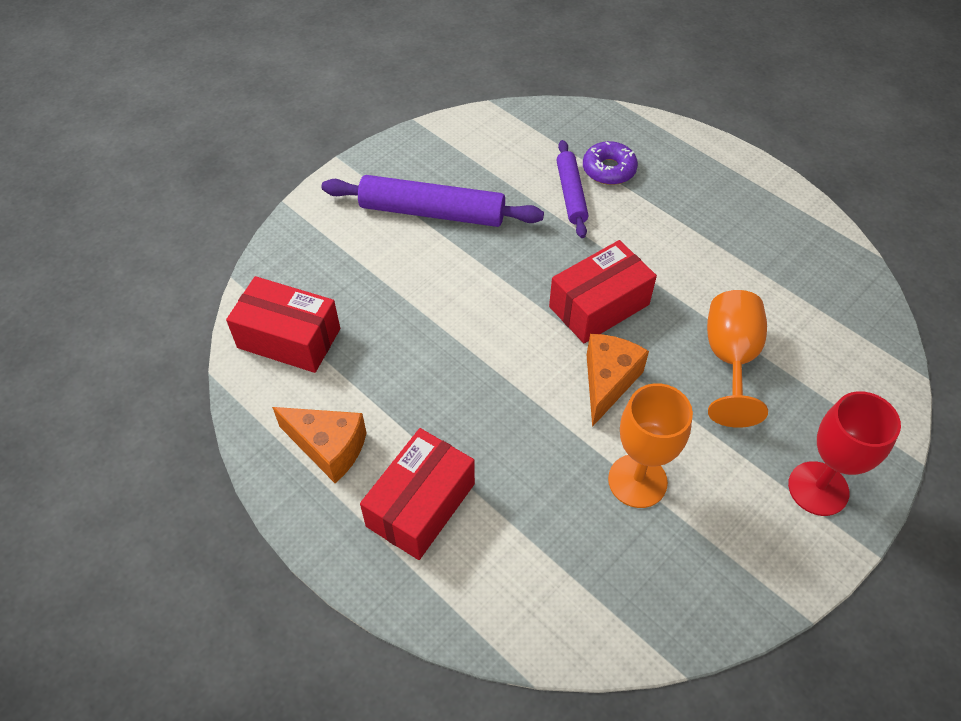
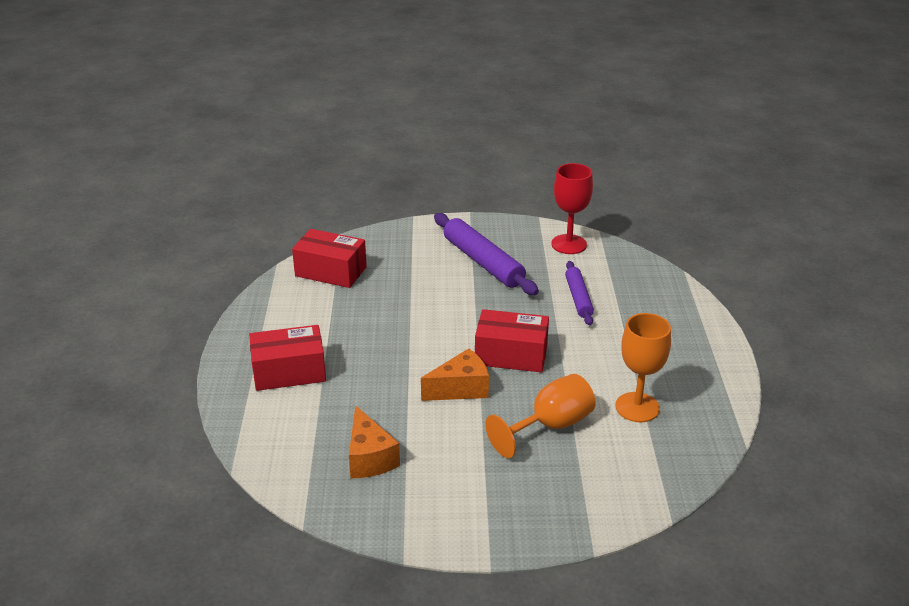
camera: 45 degrees right, 20 degrees down
(289, 338) = (331, 271): red box -> red box turned 45 degrees counterclockwise
(328, 448) = (283, 323): orange cheese -> orange cheese (369, 458)
(571, 194) = (578, 298): purple rolling pin -> purple rolling pin turned 45 degrees counterclockwise
(609, 169) = (622, 300): purple donut -> none
(637, 481) = (408, 437): orange goblet -> orange goblet (637, 407)
(818, 488) = (505, 514): red goblet -> red goblet (569, 244)

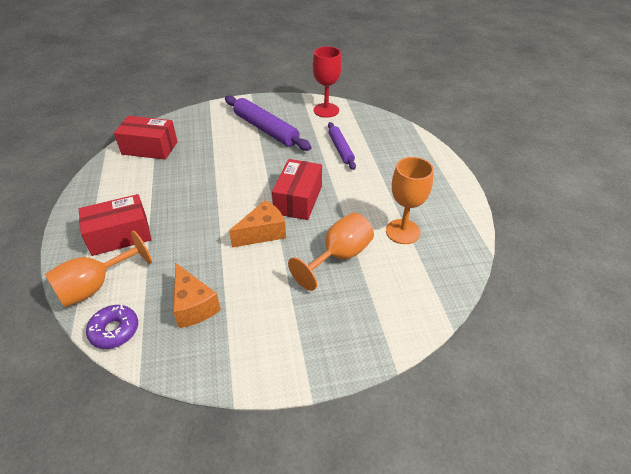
camera: 10 degrees left, 10 degrees up
(259, 424) = (95, 286): none -> orange goblet
(279, 471) = (114, 331): none -> purple donut
(511, 355) = (298, 200): red box -> red box turned 75 degrees counterclockwise

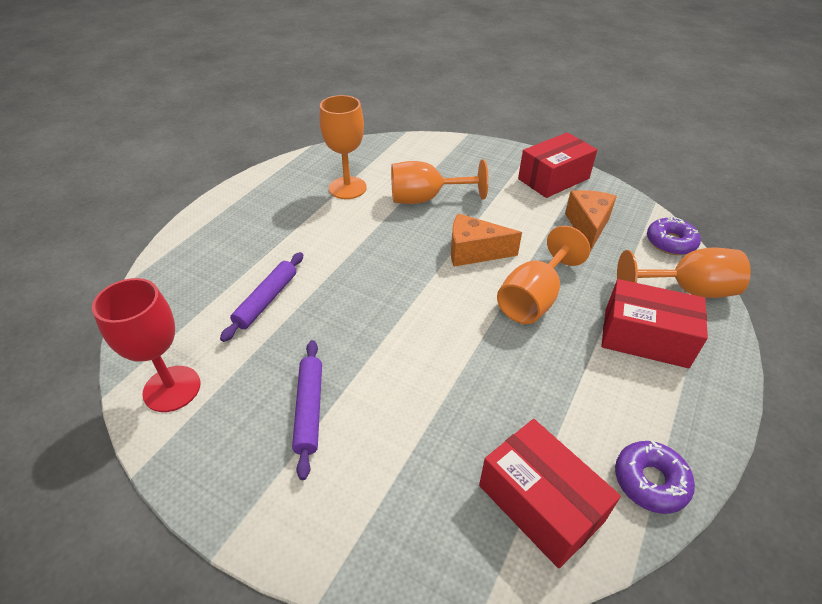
camera: 140 degrees left, 0 degrees up
(104, 174) = (650, 481): none -> purple donut
(201, 223) = (533, 299): none -> orange goblet
(266, 129) = (309, 409): purple rolling pin -> purple rolling pin, size x0.60
(298, 200) = (400, 265): red box -> red box (553, 179)

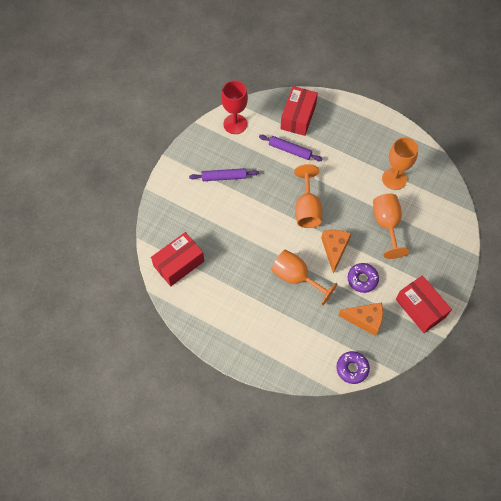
camera: 90 degrees right, 20 degrees up
(645, 338) = (268, 329): red box -> red box (298, 117)
(650, 481) = (187, 308): purple donut -> purple donut (362, 279)
(687, 290) = (306, 364): orange goblet -> orange goblet (307, 209)

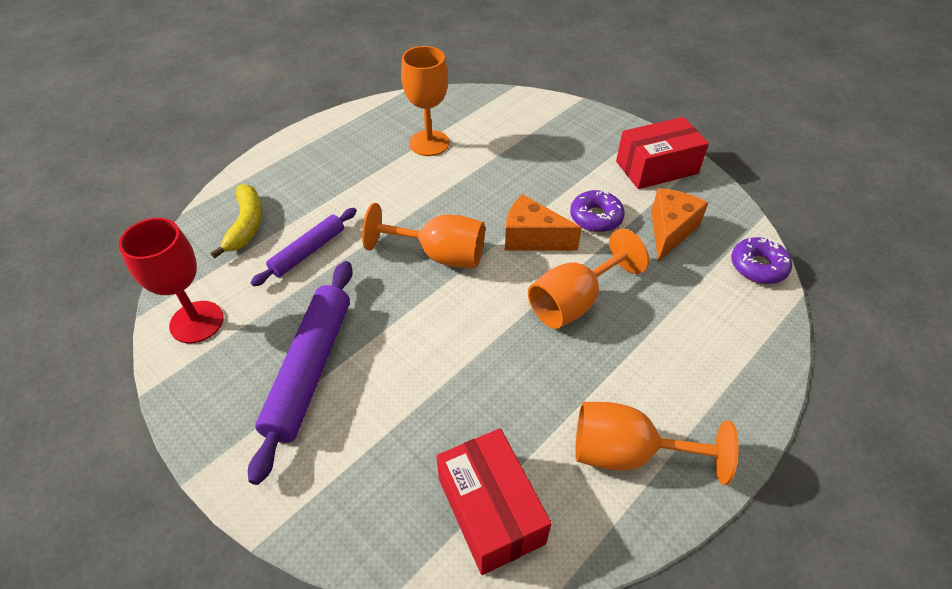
camera: 75 degrees left, 15 degrees down
(224, 177) = (310, 369): purple rolling pin -> purple rolling pin, size x1.66
(298, 117) = (246, 225): red box -> yellow banana
(386, 224) = (505, 169): orange goblet -> orange goblet (627, 453)

